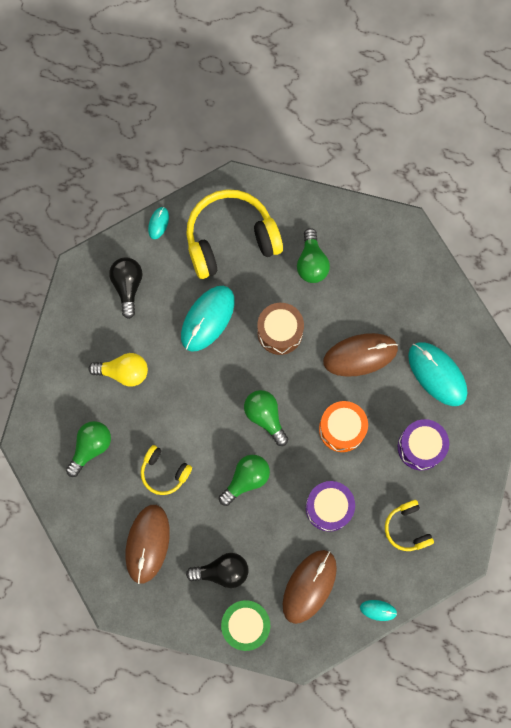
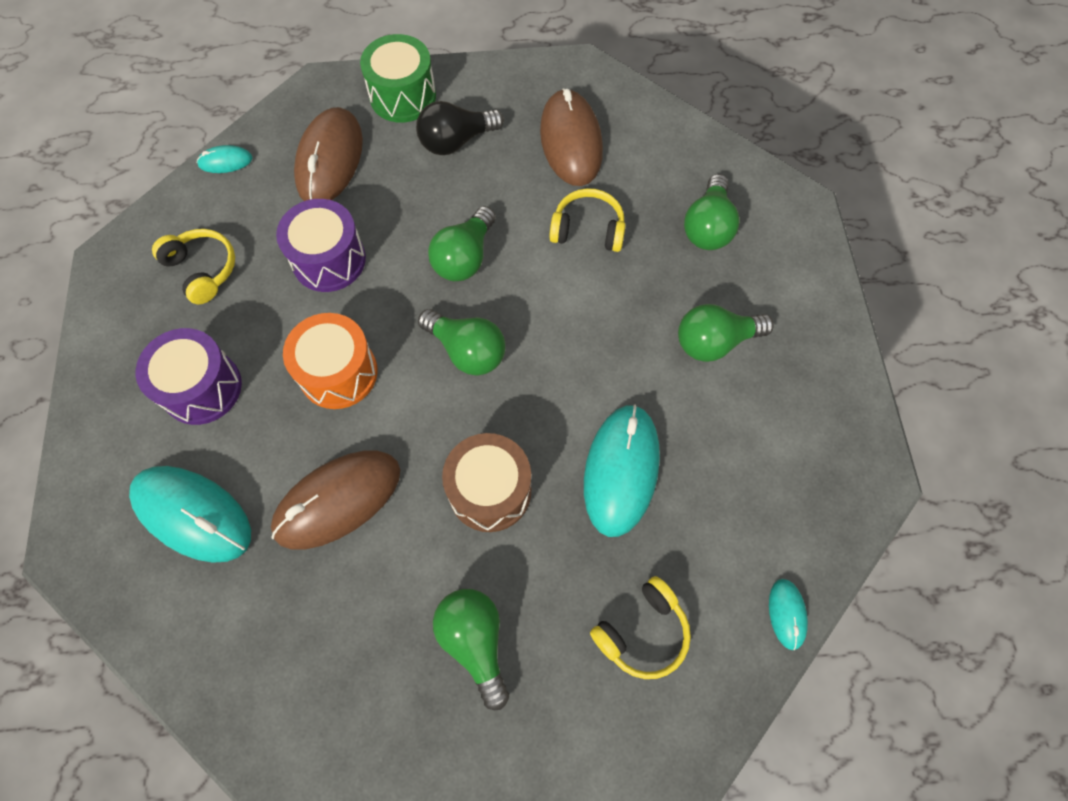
camera: 160 degrees right, 10 degrees down
(124, 372) = (714, 342): yellow light bulb -> green light bulb
(128, 286) = (779, 477): black light bulb -> none
(230, 239) = (642, 632): yellow headphones -> yellow headphones, size x0.50

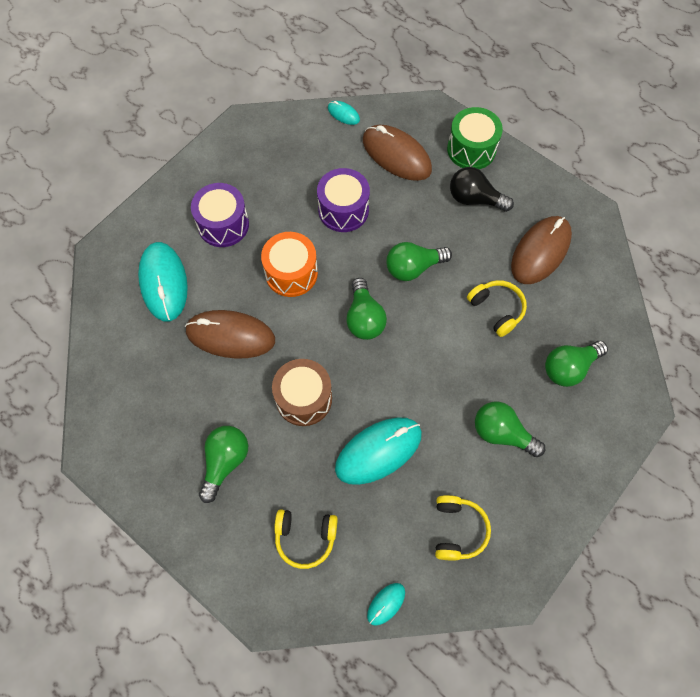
camera: 45 degrees right, 0 degrees up
(202, 270) = (279, 164): yellow headphones -> yellow headphones (457, 530)
(330, 160) = (396, 155): brown mouse -> brown mouse turned 75 degrees clockwise

